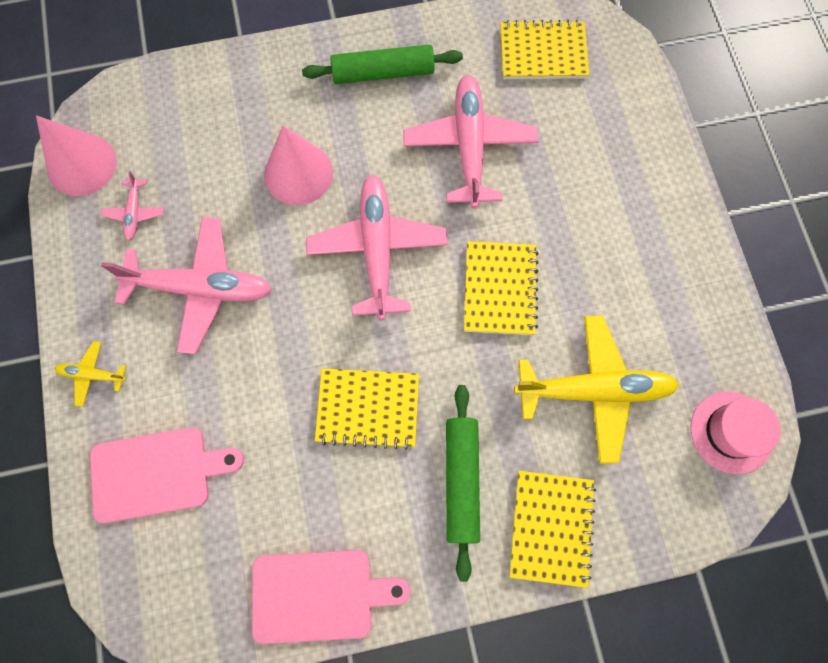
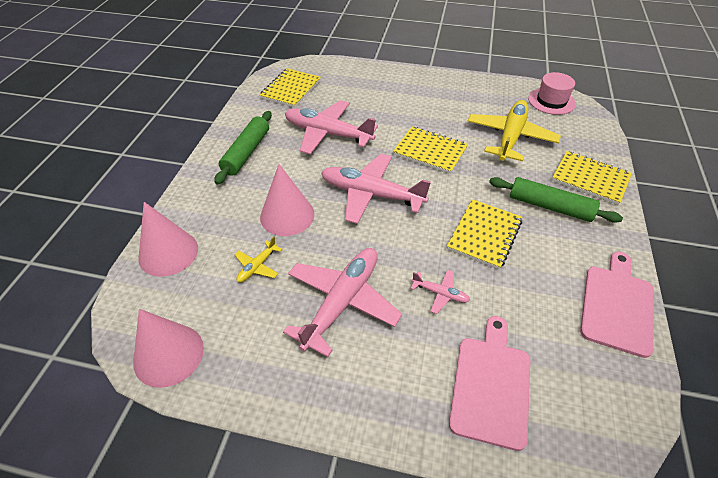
camera: 65 degrees left, 25 degrees down
(92, 375) = (379, 410): yellow plane -> yellow plane (257, 266)
(134, 213) = (245, 327): pink plane -> pink plane (440, 294)
(194, 89) = (168, 253): none -> pink cone

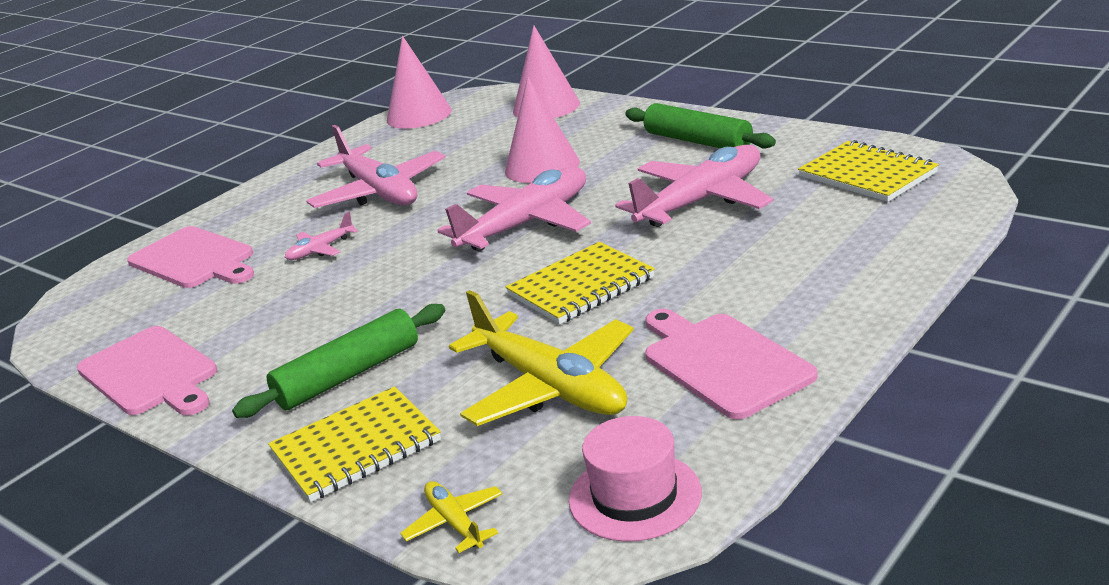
camera: 120 degrees right, 20 degrees down
(257, 266) = (478, 150): yellow plane -> yellow plane (455, 523)
(466, 99) = (722, 362): none -> pink cutting board
(484, 235) = (364, 299): yellow notebook -> none

